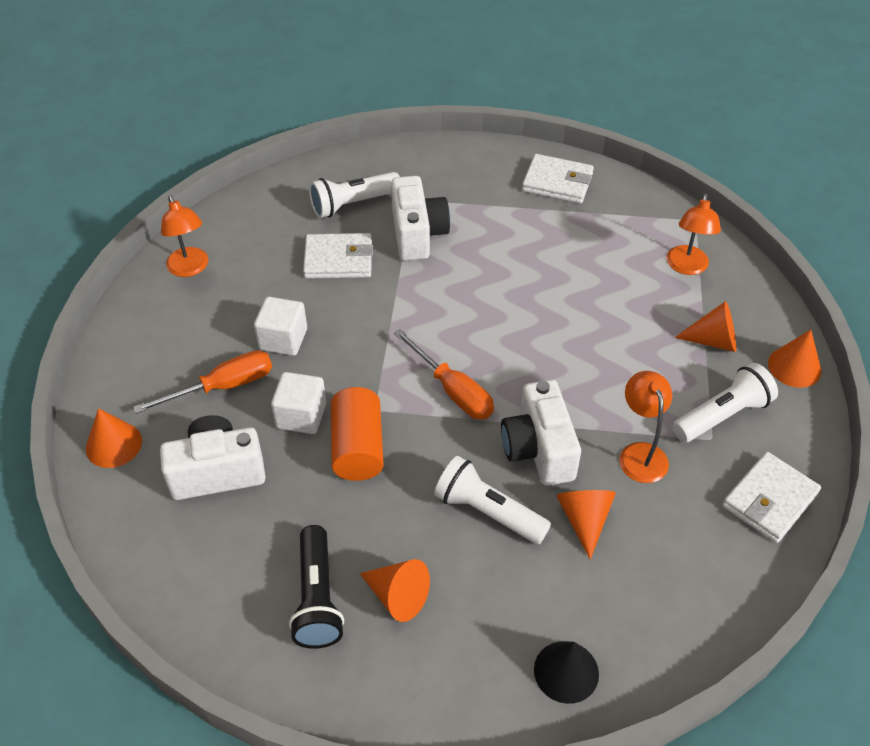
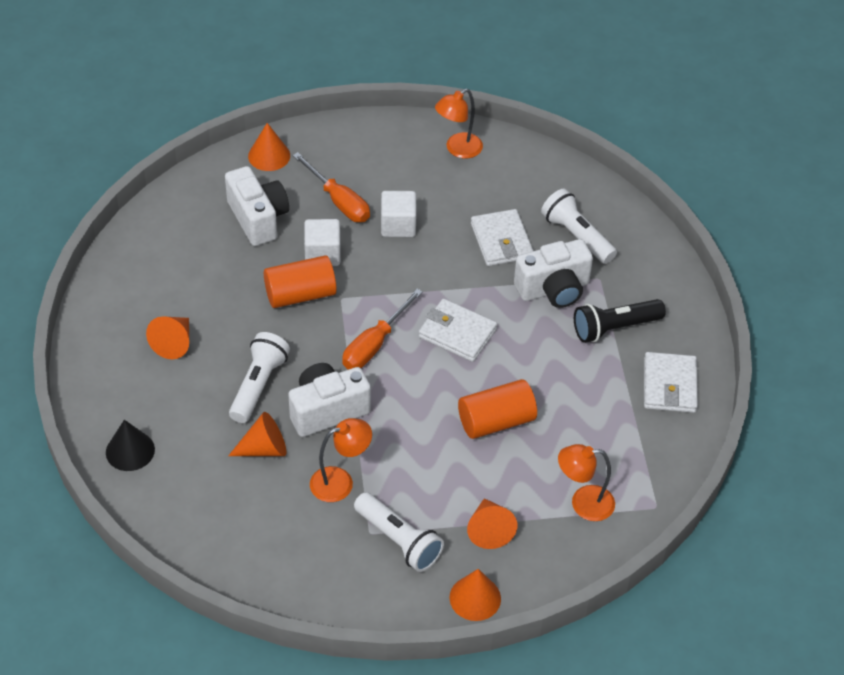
camera: 75 degrees right, 0 degrees up
(317, 598) = (164, 298): black flashlight -> black flashlight (614, 328)
(578, 310) = (496, 421): none -> orange cylinder
(769, 500) = (312, 578): white wallet -> white wallet (457, 333)

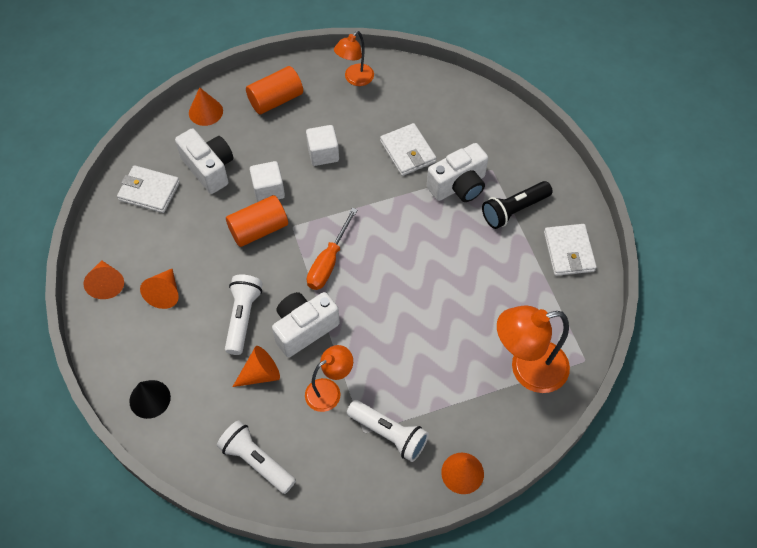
camera: 10 degrees left, 10 degrees up
(339, 201) = (271, 141): orange screwdriver -> none
(457, 333) = (392, 239): white wallet -> white wallet (149, 191)
(489, 530) = (459, 409): orange cone -> orange cone (107, 284)
(496, 421) = (441, 311): orange cylinder -> orange cylinder (276, 100)
(576, 236) = (465, 136): white flashlight -> white flashlight (256, 461)
(583, 503) = (527, 369): orange lamp -> orange lamp, size x1.64

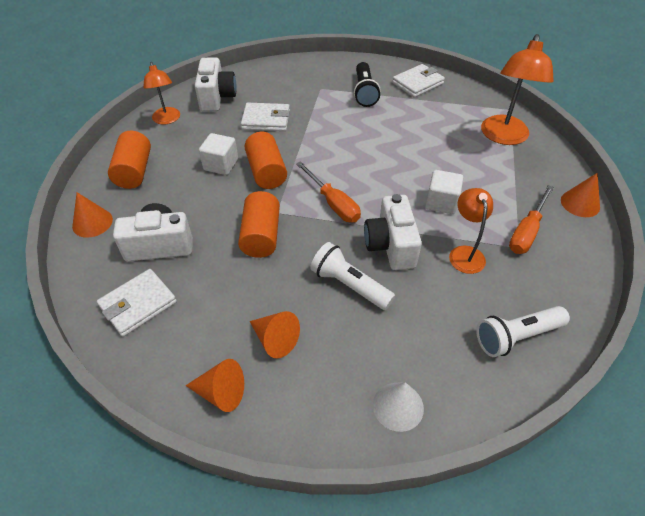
camera: 60 degrees left, 10 degrees down
(150, 399) = (398, 406): black cone -> white cone
(260, 374) = (420, 296): orange cone -> none
(268, 190) = (225, 213): white cube -> white cube (441, 202)
(336, 192) = (266, 172): none -> orange cylinder
(389, 434) = (526, 232): white flashlight -> orange screwdriver
(459, 186) = (321, 108): white camera -> white camera (217, 97)
(569, 252) = (417, 83): white wallet -> white wallet turned 60 degrees counterclockwise

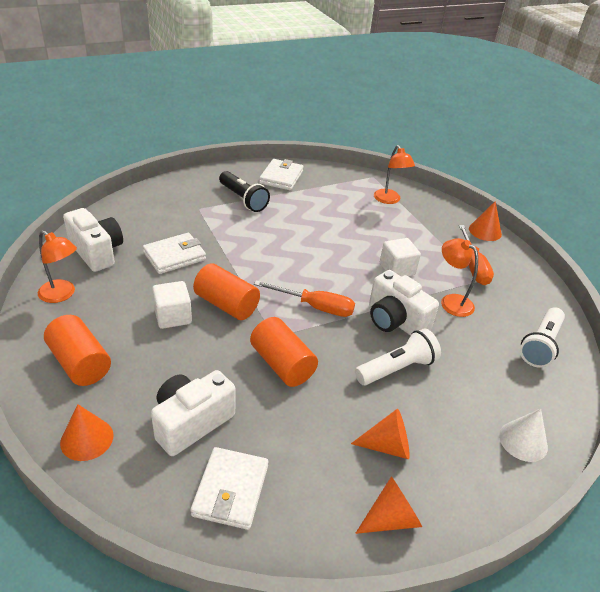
camera: 40 degrees left, 10 degrees down
(349, 285) = (397, 368): white flashlight -> white flashlight turned 150 degrees clockwise
(503, 137) = (389, 200): orange lamp -> orange lamp, size x0.61

